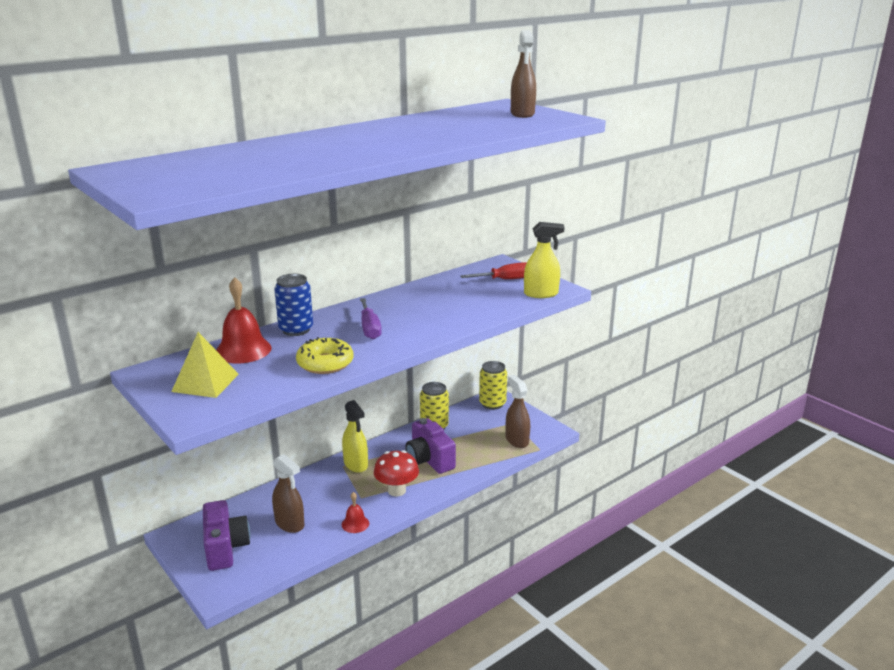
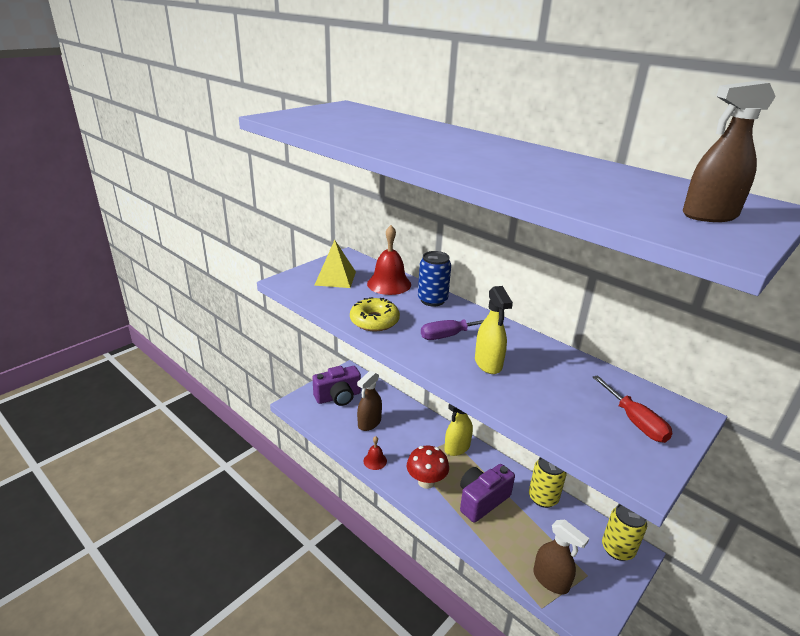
camera: 80 degrees right, 5 degrees up
(517, 440) = (551, 580): brown spray bottle -> brown spray bottle turned 75 degrees clockwise
(541, 294) = (610, 457): yellow spray bottle -> yellow spray bottle (488, 363)

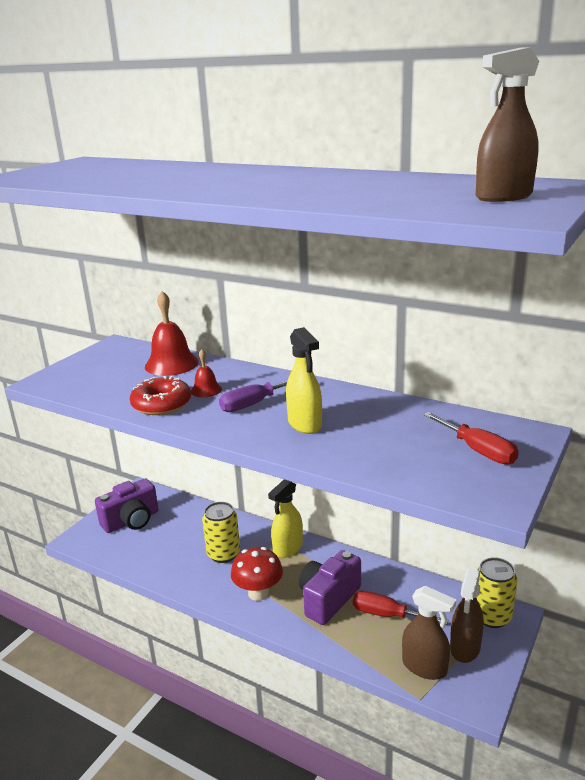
camera: 10 degrees left, 5 degrees down
(335, 278) = (104, 368): yellow pyramid -> none
(369, 423) = (176, 542): brown spray bottle -> brown spray bottle (465, 647)
(374, 321) = (161, 404): yellow donut -> red donut
(375, 461) = (191, 583): red bell -> red bell (206, 390)
(432, 300) = (227, 372): blue can -> none
(528, 526) = (387, 615): none -> red screwdriver
(543, 498) = (398, 581): yellow can -> yellow can (223, 554)

